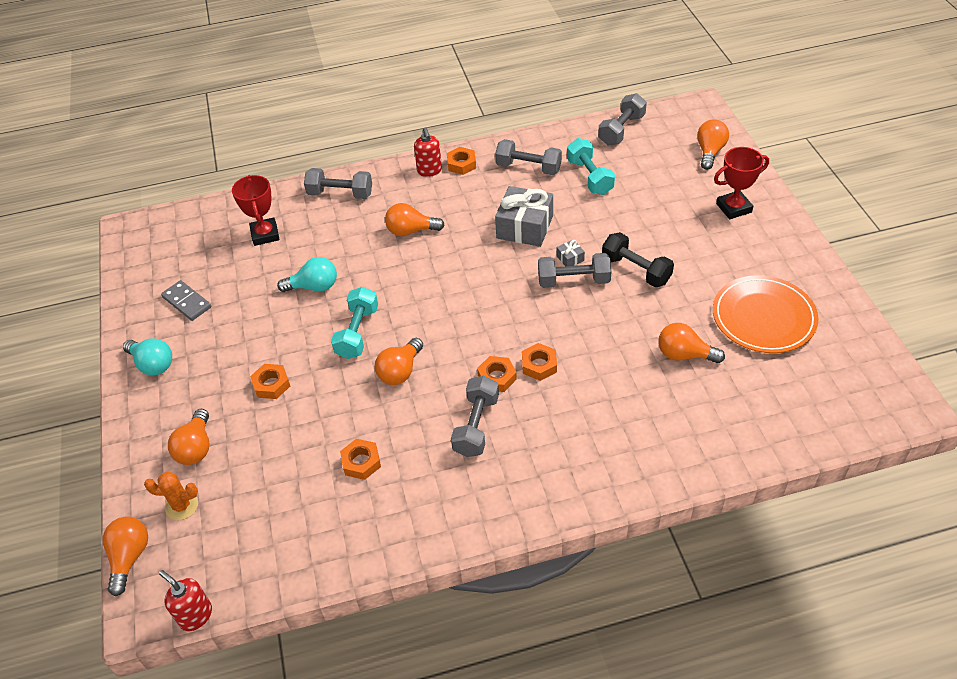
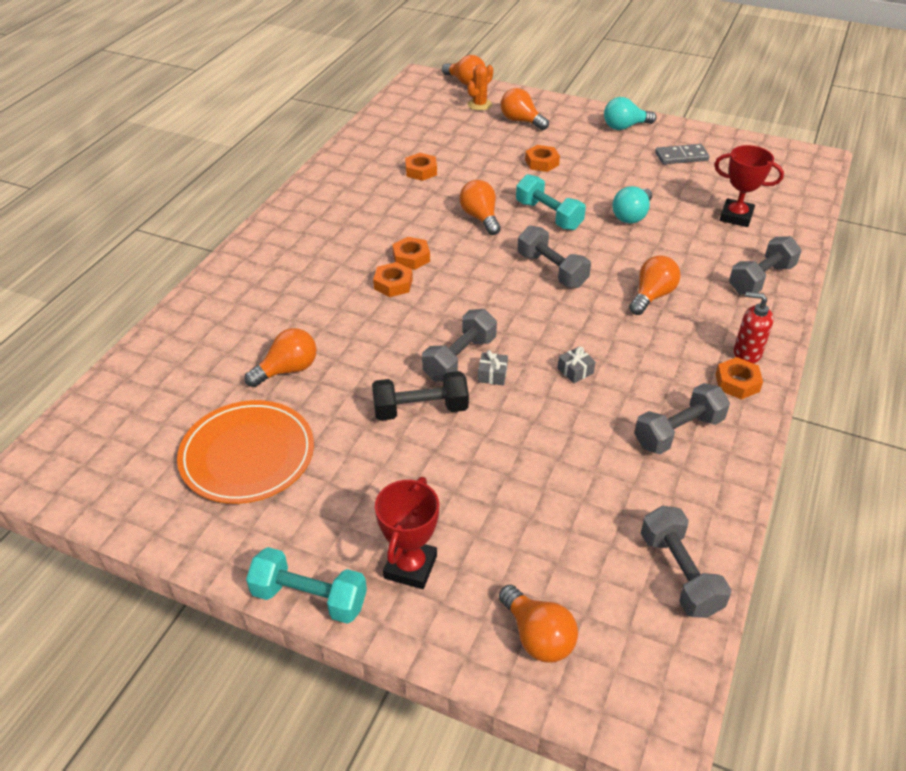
camera: 125 degrees right, 5 degrees down
(195, 615) = (397, 89): red soap dispenser -> none
(476, 426) = (381, 227): grey dumbbell -> grey dumbbell (552, 270)
(524, 227) = (575, 371): grey gift -> grey gift, size x0.43
(589, 177) = (608, 473): turquoise dumbbell -> turquoise dumbbell (309, 598)

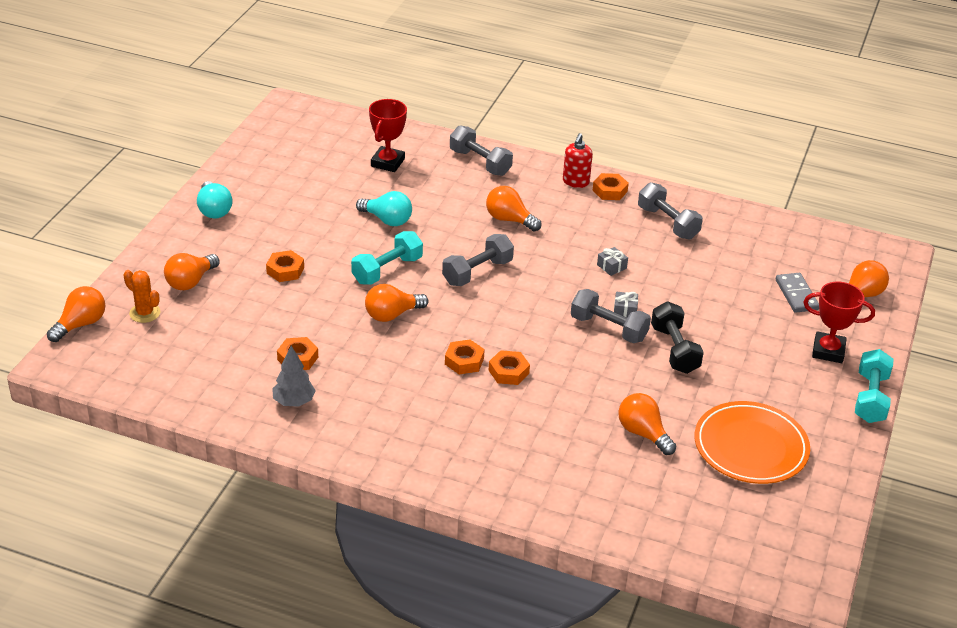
camera: 95 degrees left, 5 degrees down
(367, 170) = (294, 402): none -> grey tree
(679, 574) = (793, 235): grey dumbbell -> none
(681, 157) = (280, 180): grey domino -> grey domino (796, 295)

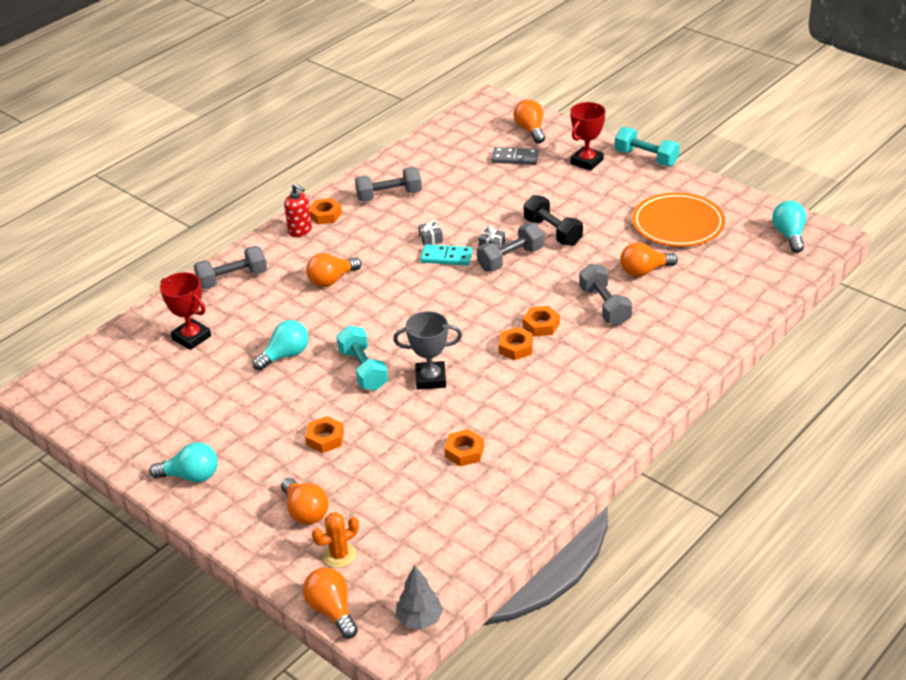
camera: 65 degrees left, 0 degrees up
(294, 402) = (525, 464): grey tree -> grey tree (419, 619)
(392, 315) = (430, 379): orange light bulb -> grey trophy
(477, 272) = (397, 315): grey dumbbell -> grey dumbbell (604, 306)
(586, 284) = (446, 257): none -> turquoise domino
(674, 350) = (552, 232): black dumbbell -> black dumbbell turned 45 degrees clockwise
(788, 550) = (789, 235): none -> turquoise light bulb

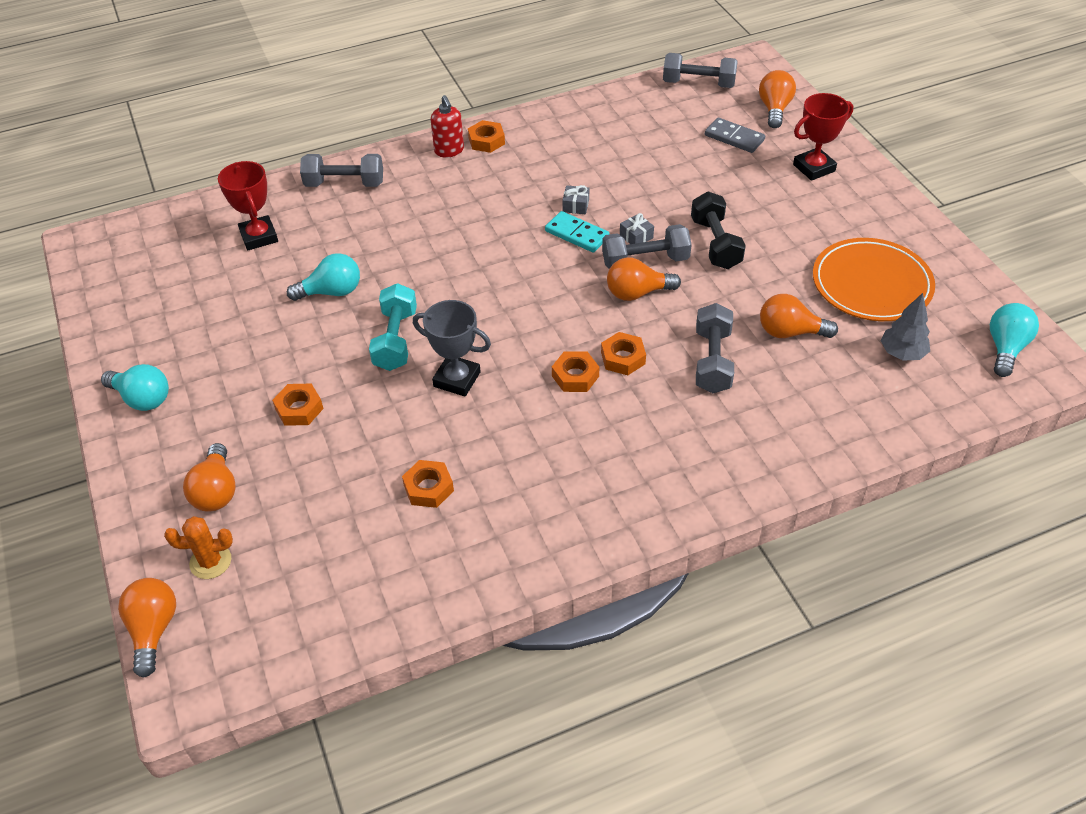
camera: 25 degrees right, 10 degrees up
(331, 280) = (439, 220): orange light bulb -> orange light bulb (637, 293)
(389, 196) = (567, 140): grey dumbbell -> grey dumbbell (698, 84)
(419, 619) = (231, 687): grey tree -> grey tree (902, 353)
(646, 158) = (888, 185): turquoise dumbbell -> none

